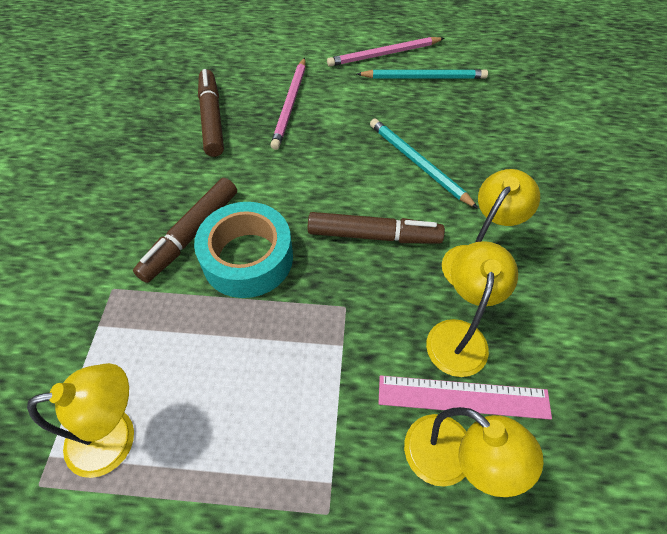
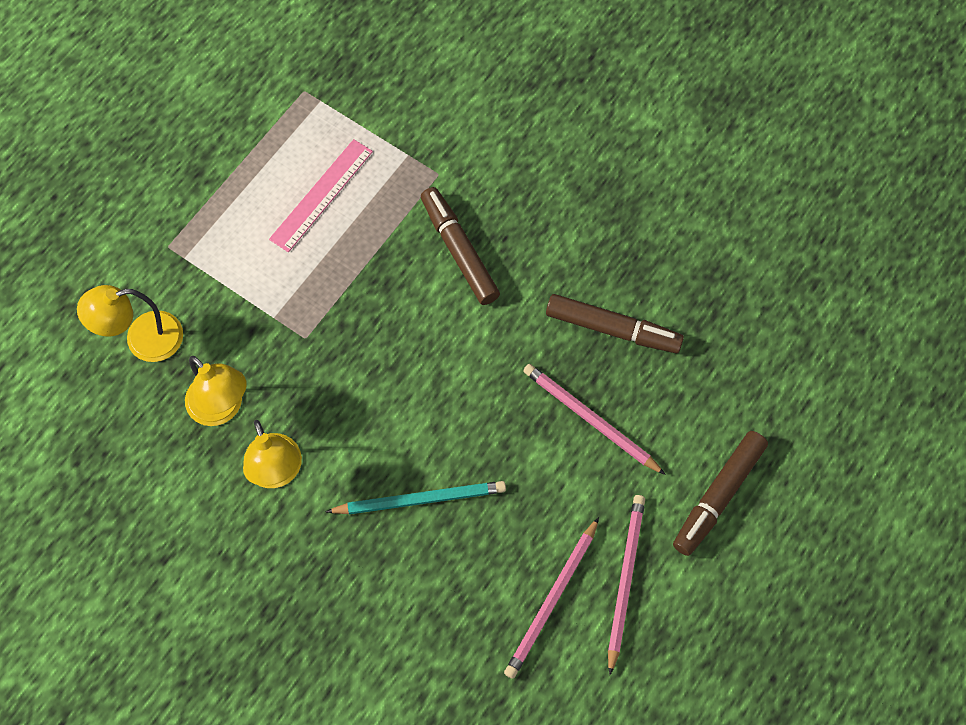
camera: 120 degrees right, 10 degrees up
(116, 437) = (306, 142): yellow lamp -> none
(247, 258) = (403, 285): turquoise tape -> none
(374, 235) = (360, 402): brown marker -> brown marker (718, 496)
(423, 77) = (552, 600): turquoise pencil -> pink pencil
(463, 397) = (175, 378): pink ruler -> pink ruler (321, 195)

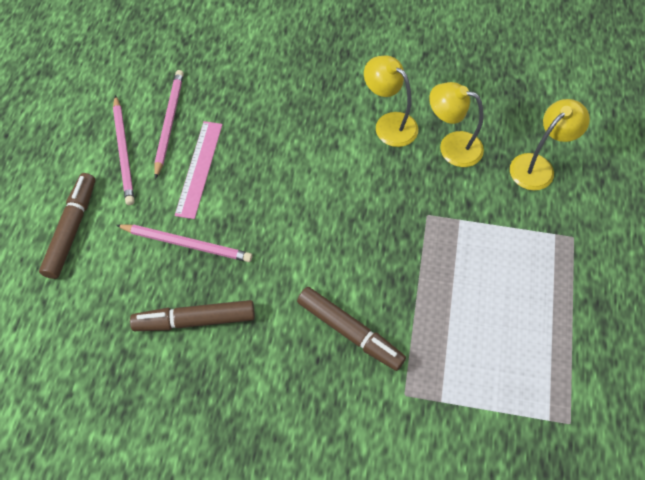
camera: 155 degrees right, 5 degrees down
(321, 195) = (488, 330): pink ruler -> pink ruler (199, 168)
(419, 499) = (285, 145): turquoise pencil -> none

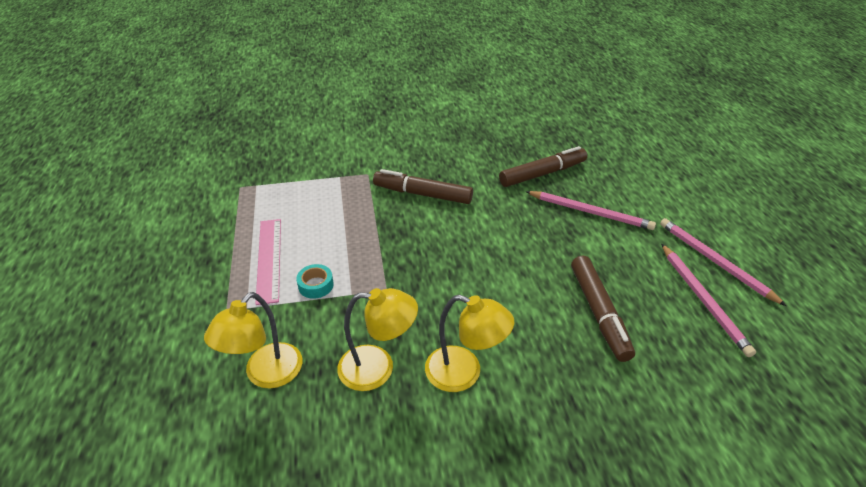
camera: 160 degrees right, 20 degrees down
(72, 229) = (688, 198): brown marker -> brown marker (599, 312)
(186, 244) = (590, 212): pink pencil -> pink pencil turned 150 degrees counterclockwise
(199, 168) = (632, 267): pink ruler -> pink ruler (269, 259)
(490, 238) = (316, 285): none -> turquoise tape

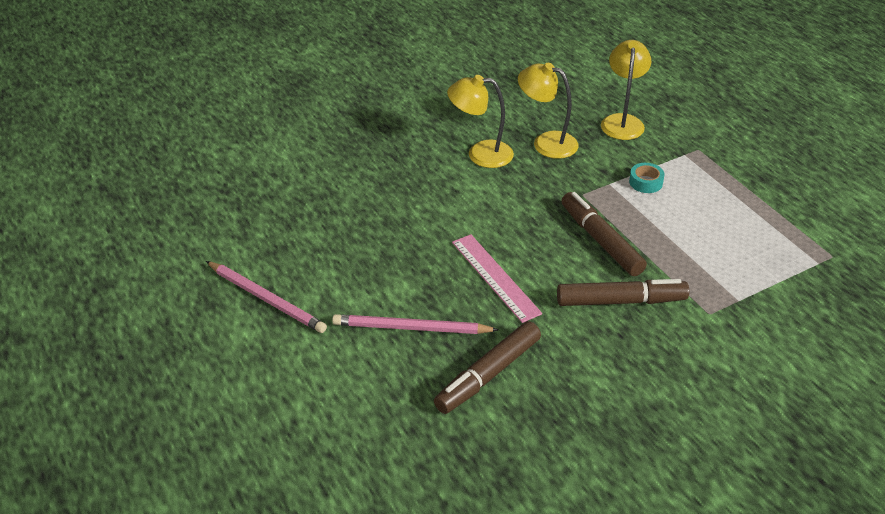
camera: 160 degrees right, 0 degrees up
(269, 259) = (710, 192): pink ruler -> pink ruler (495, 277)
(378, 368) = (546, 142): yellow lamp -> yellow lamp turned 45 degrees clockwise
(599, 312) = (383, 220): brown marker -> brown marker (601, 241)
(703, 299) = (285, 255): pink pencil -> none

